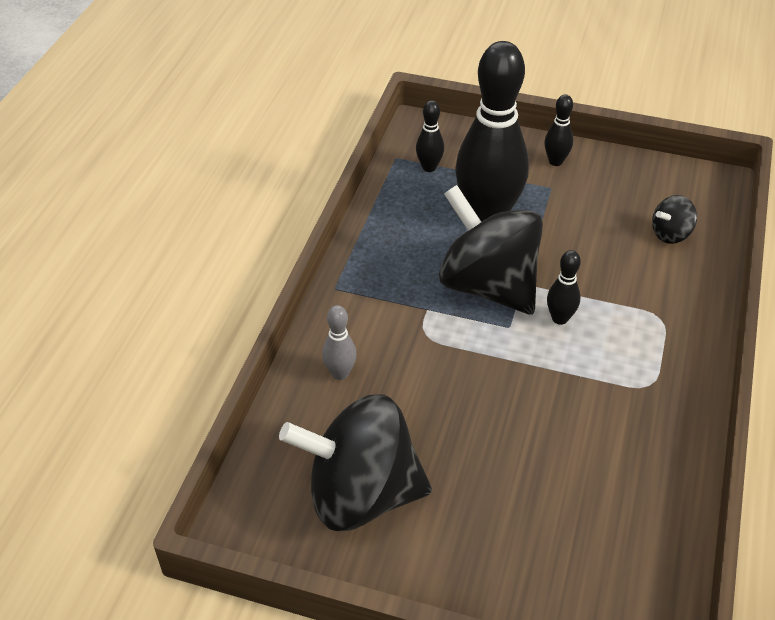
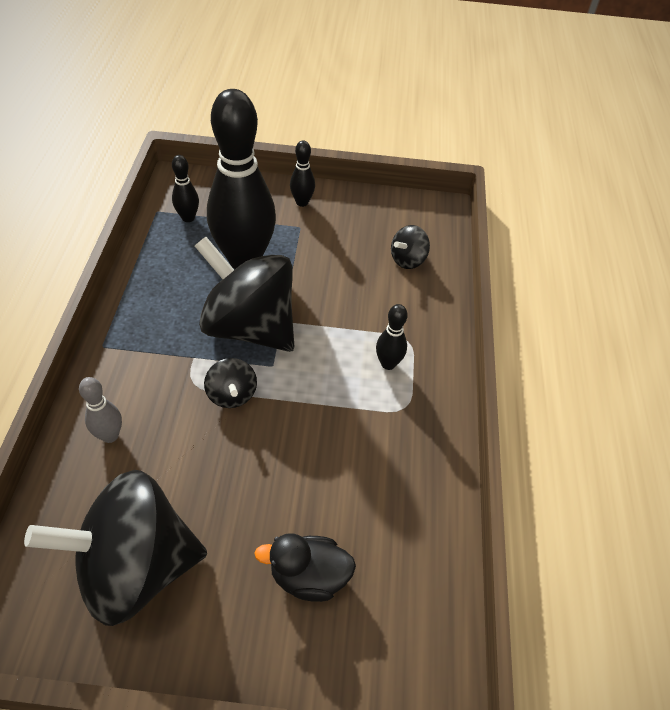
camera: 15 degrees left, 5 degrees up
(465, 350) = (232, 395): none -> black spinning top
(531, 528) = (309, 576): none -> black duck
(560, 318) = (318, 351): black bowling pin -> black bowling pin (388, 364)

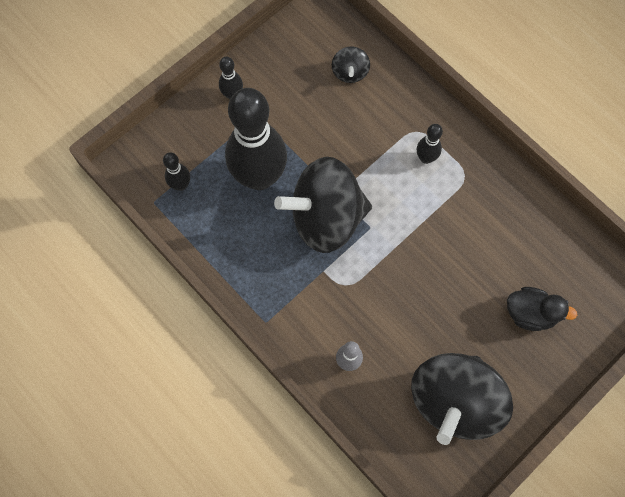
camera: 45 degrees left, 20 degrees up
(232, 395) = (374, 268): black spinning top -> none
(309, 576) = (530, 313): black duck -> black duck turned 120 degrees counterclockwise

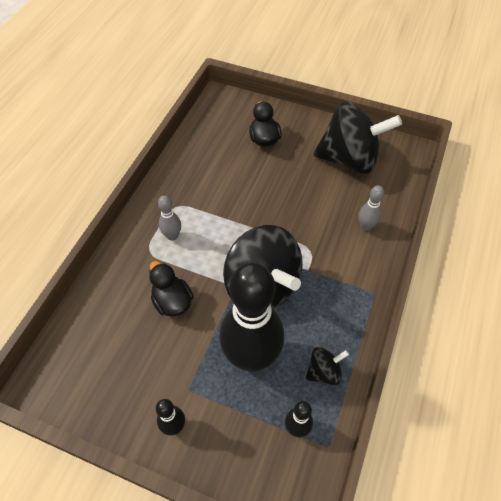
camera: 115 degrees left, 15 degrees down
(348, 132) = (172, 301): none -> black duck
(350, 72) = (108, 325): black spinning top -> black spinning top (324, 372)
(426, 158) = (172, 236): black bowling pin -> grey bowling pin

